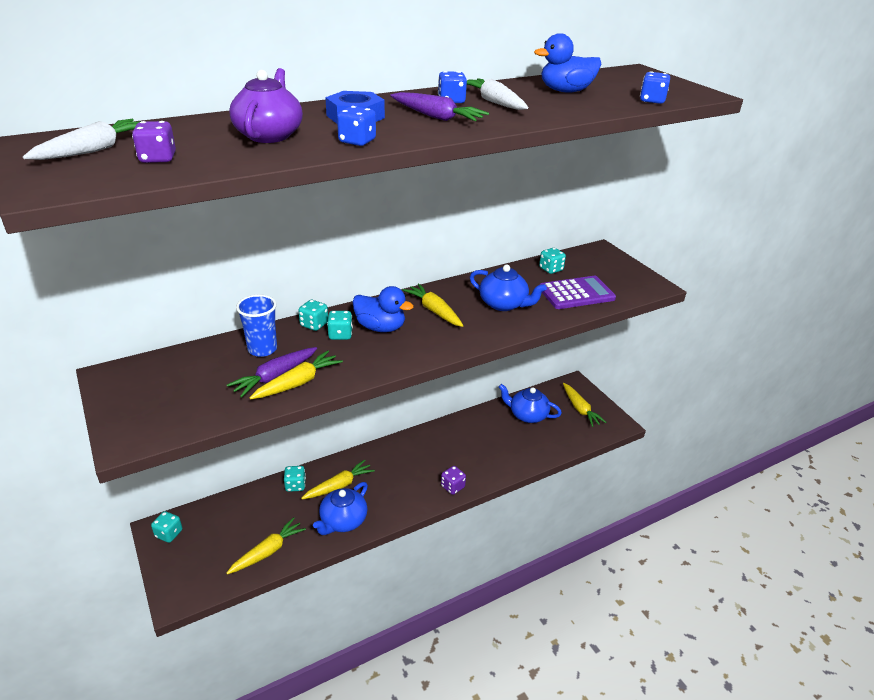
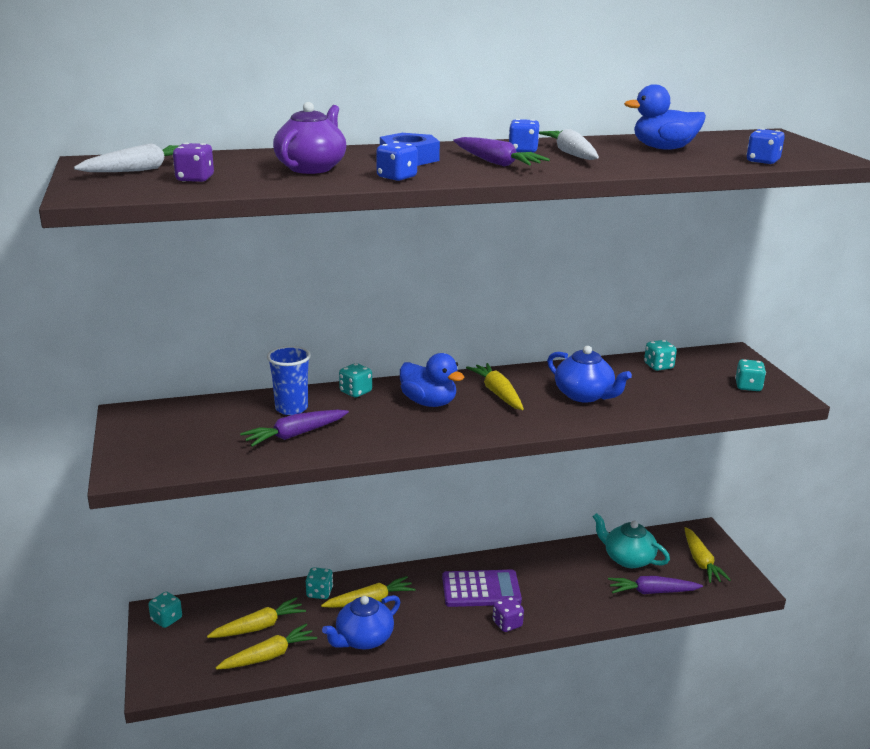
camera: 15 degrees right, 10 degrees down
(298, 383) = (318, 443): yellow carrot -> yellow carrot (259, 627)
(340, 335) = (381, 404): turquoise dice -> turquoise dice (748, 386)
(527, 415) = (628, 559): blue teapot -> turquoise teapot
(552, 440) = (652, 592): none -> purple carrot
(576, 293) = (680, 394): purple calculator -> purple calculator (481, 589)

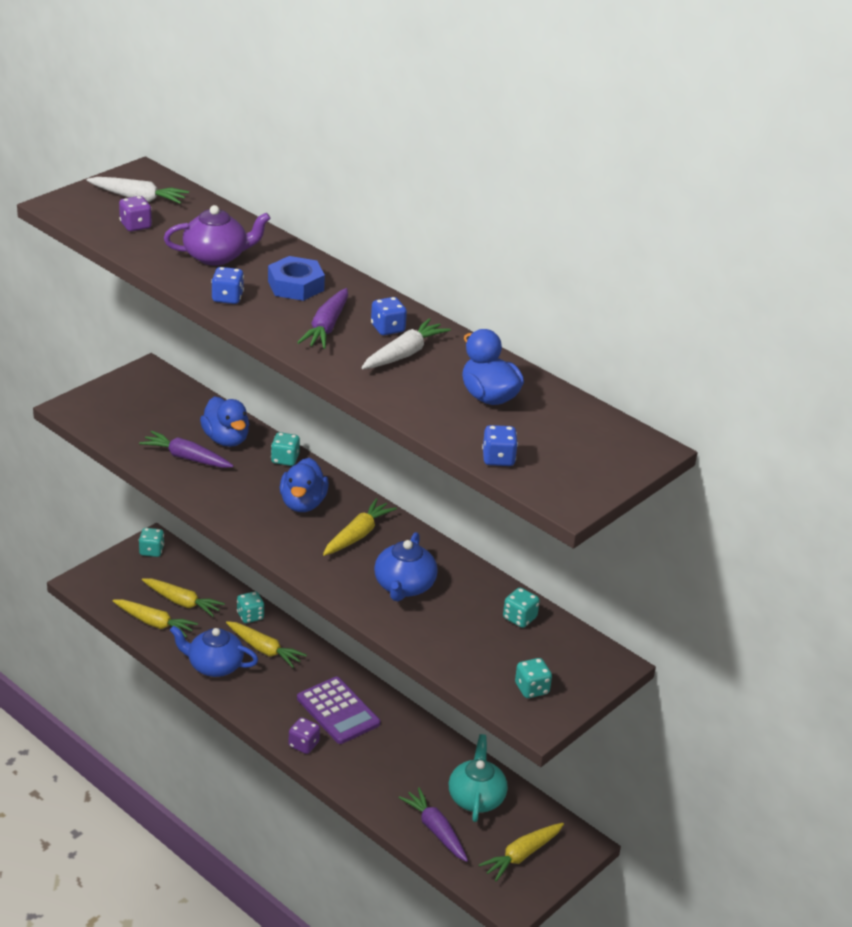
camera: 55 degrees right, 10 degrees up
(291, 408) = (226, 439): blue cup -> blue duck

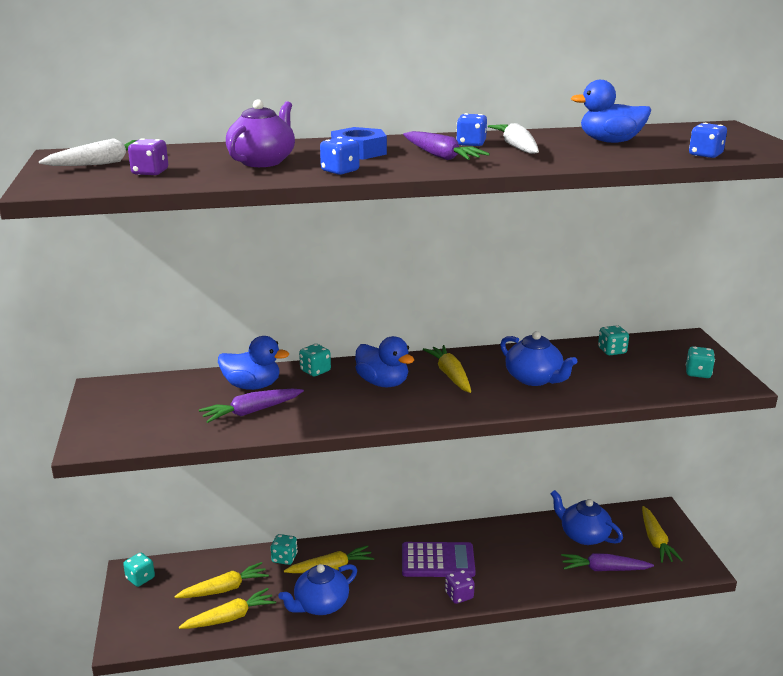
camera: 50 degrees left, 10 degrees down
(476, 797) = (583, 535): turquoise teapot -> blue teapot

